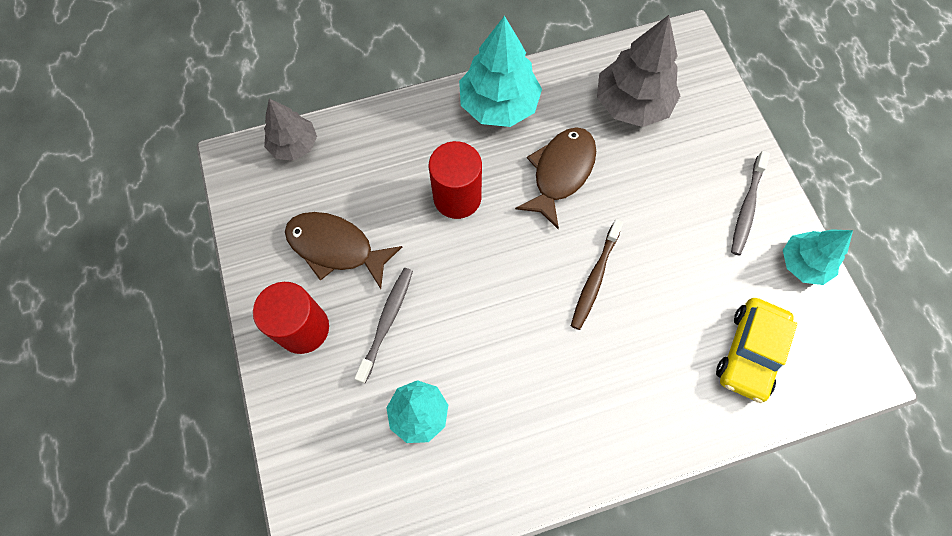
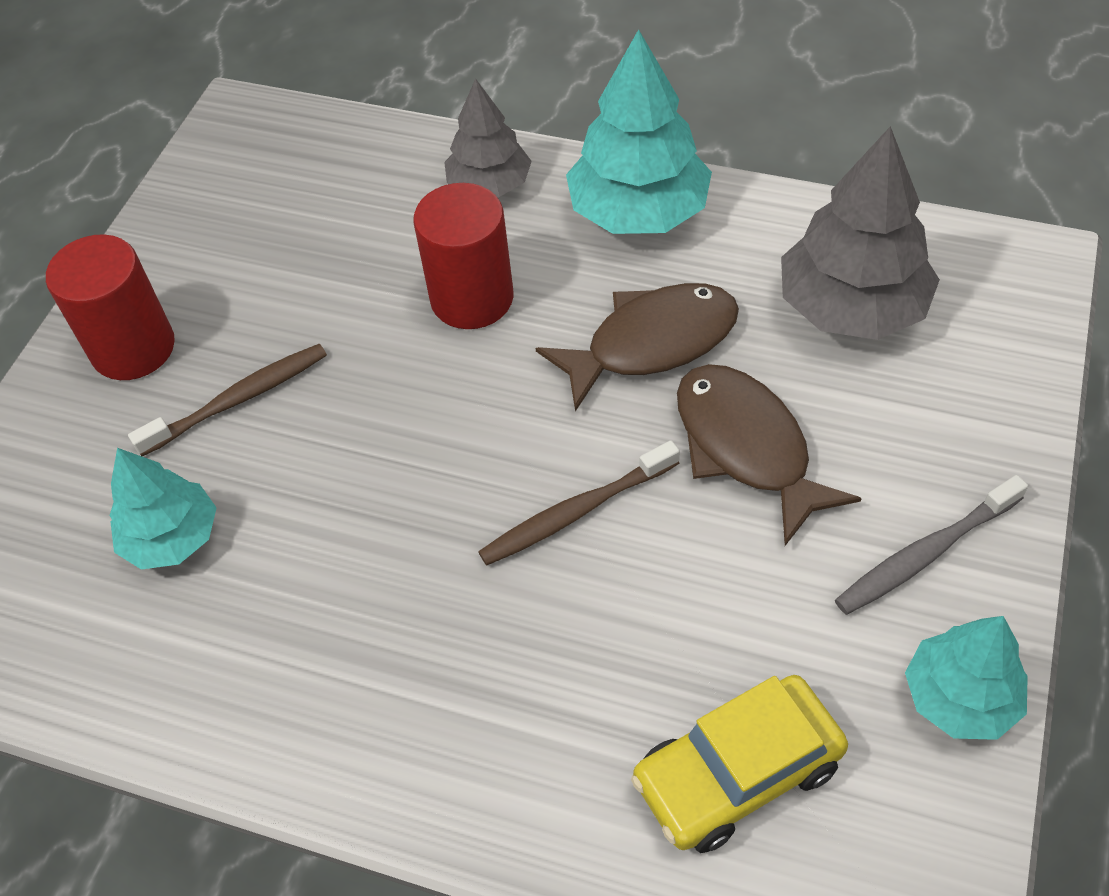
camera: 40 degrees right, 15 degrees down
(294, 145) = (321, 132): grey tree -> grey tree (489, 185)
(336, 248) = (259, 276): brown fish -> brown fish (746, 447)
(387, 322) = (238, 400): grey toothbrush -> brown toothbrush

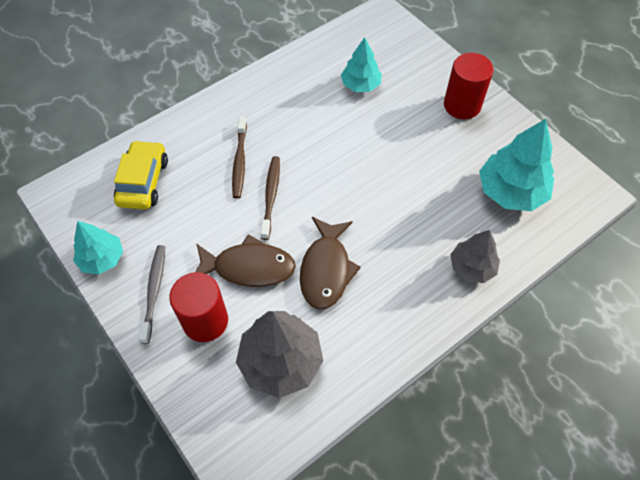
camera: 120 degrees right, 5 degrees up
(238, 400) = (409, 125): brown toothbrush -> brown toothbrush (239, 161)
(472, 298) = (403, 221): red cylinder -> red cylinder (205, 321)
(638, 212) = (408, 316): turquoise tree -> turquoise tree (511, 191)

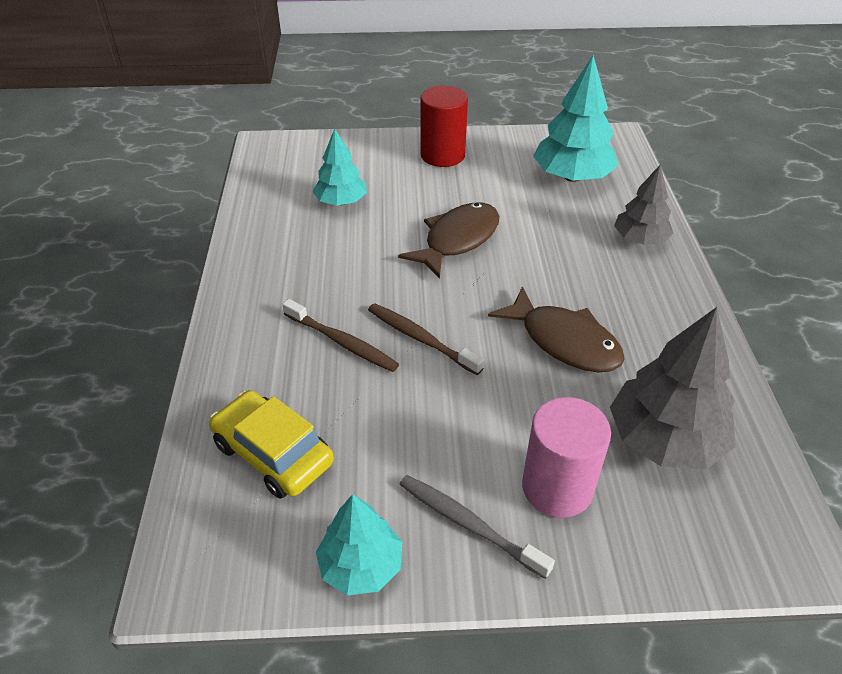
camera: 55 degrees left, 15 degrees down
(205, 321) = (557, 487): red cylinder -> pink cylinder
(249, 267) = (508, 406): brown fish -> brown fish (457, 240)

